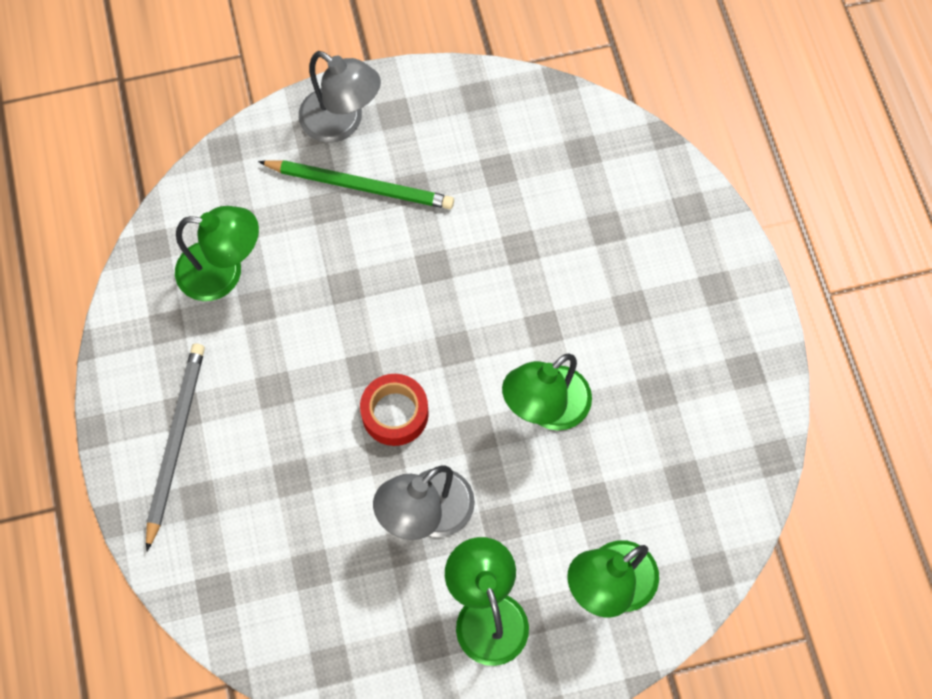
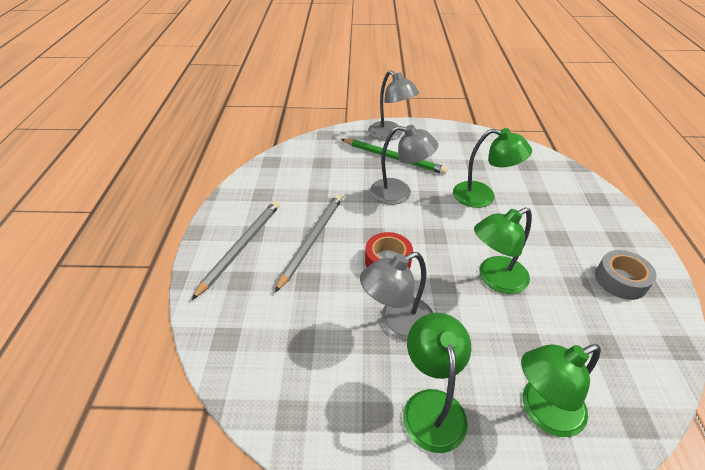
camera: 15 degrees right, 25 degrees down
(223, 272) = (304, 178): green lamp -> green lamp (482, 196)
(275, 402) = (312, 240): none -> grey pencil
(385, 270) = (399, 193): none -> grey lamp
(712, 367) = (620, 280): none -> grey tape

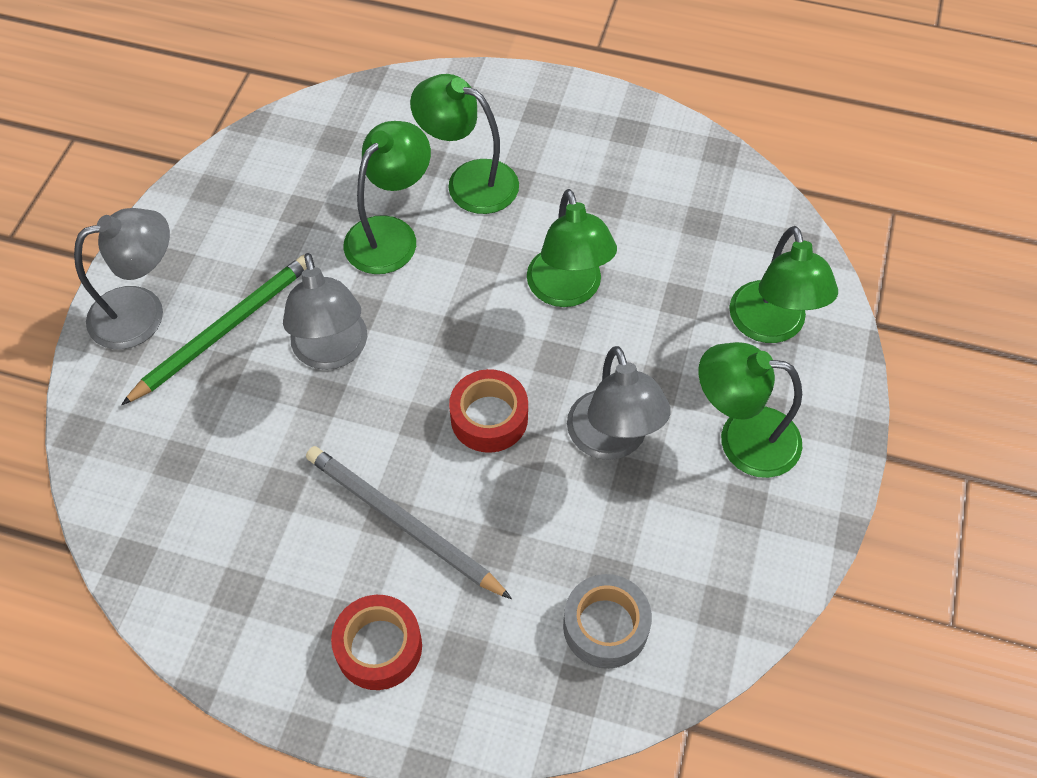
camera: 75 degrees left, 15 degrees up
(241, 247) = (379, 647): grey pencil -> red tape
(399, 193) = (332, 352): grey lamp -> grey lamp turned 135 degrees clockwise
(541, 218) = (469, 181): none -> green lamp
(620, 280) = (611, 152): grey tape -> grey tape (605, 626)

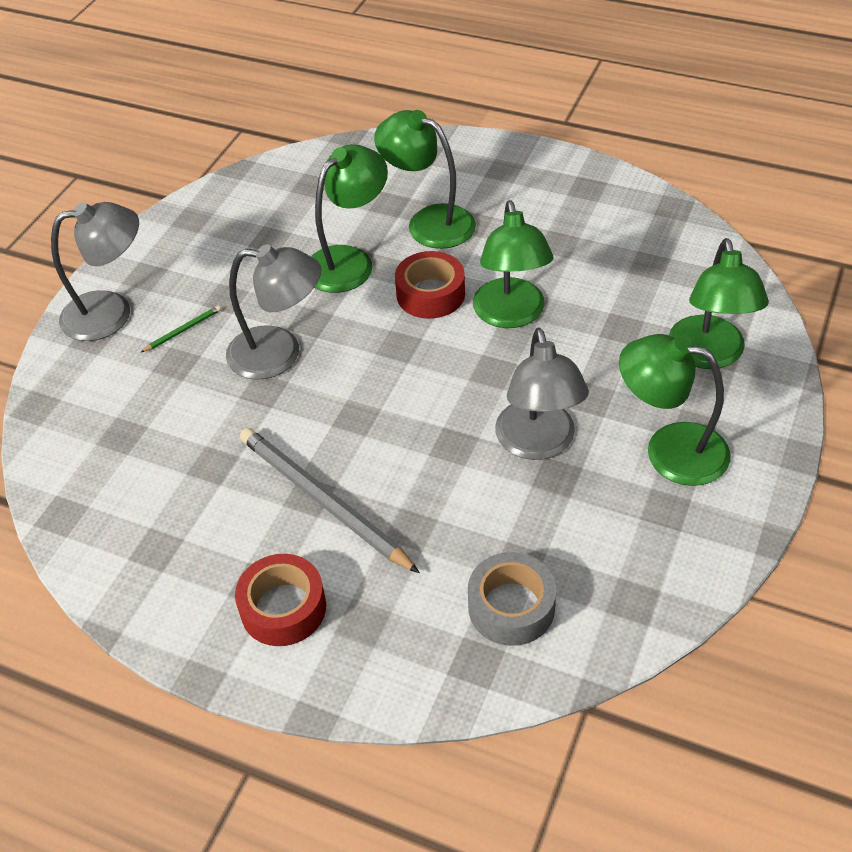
camera: 10 degrees right, 10 degrees down
(224, 329) = (183, 330): green pencil -> green pencil, size x0.42
(332, 352) = (279, 354): grey lamp -> grey lamp turned 75 degrees counterclockwise
(489, 418) = (420, 417): red tape -> red tape (430, 294)

